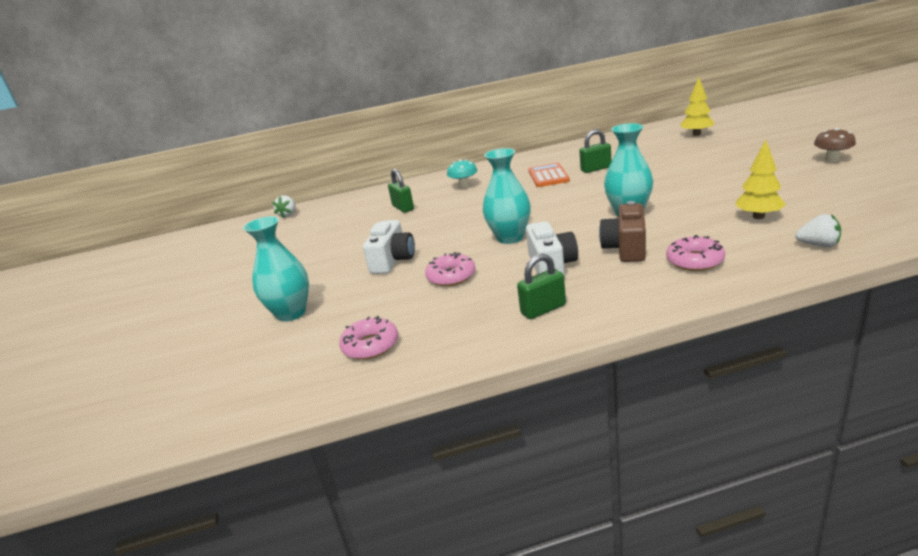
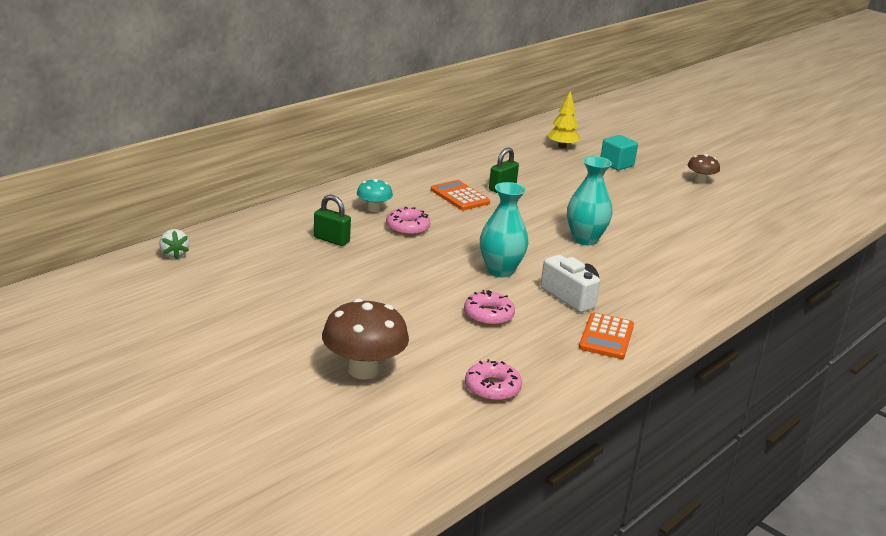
camera: 40 degrees left, 0 degrees up
(291, 313) = (363, 370): turquoise vase -> brown mushroom
(393, 261) = (404, 304): white camera -> none
(543, 309) = (606, 337): green padlock -> orange calculator
(626, 248) = (617, 275): brown camera -> none
(695, 261) = (680, 283): pink donut -> pink donut (407, 227)
(741, 147) = (616, 164): none -> turquoise cube
(758, 216) = (692, 240): yellow tree -> none
(818, 245) = (752, 264): white strawberry -> none

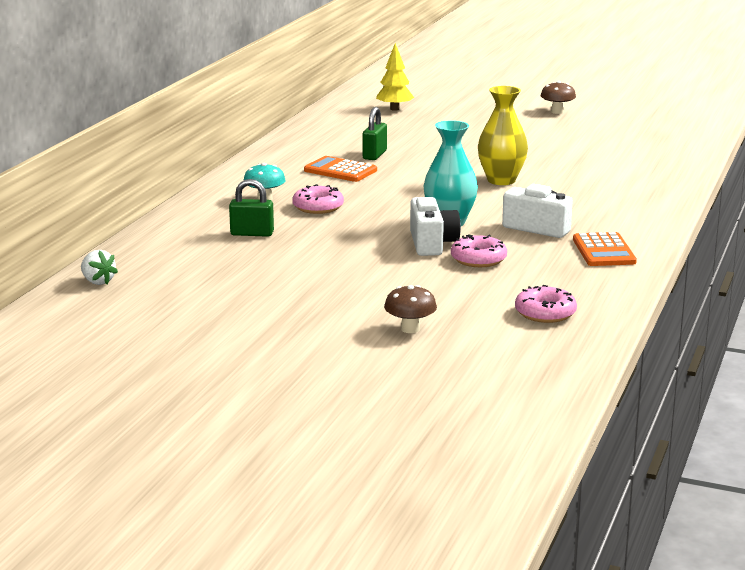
camera: 20 degrees left, 5 degrees down
(363, 370) = (410, 329): brown mushroom -> brown mushroom, size x0.55
(464, 288) = (432, 244): none -> white camera
(585, 239) = (501, 180): turquoise vase -> yellow vase
(616, 164) = (464, 113): turquoise cube -> none

